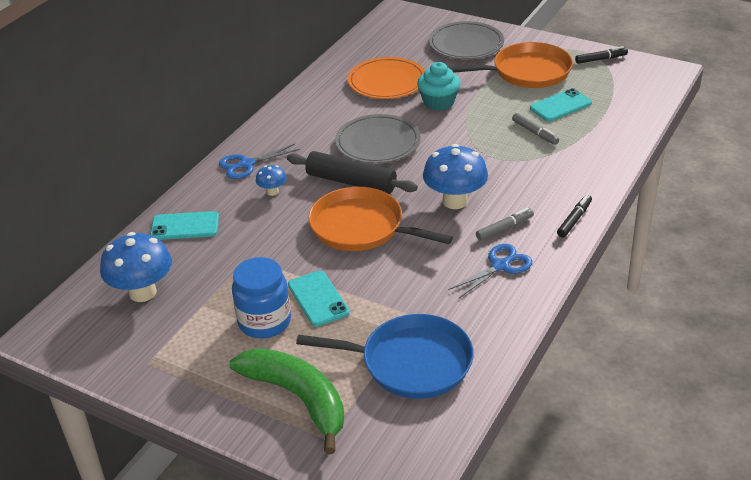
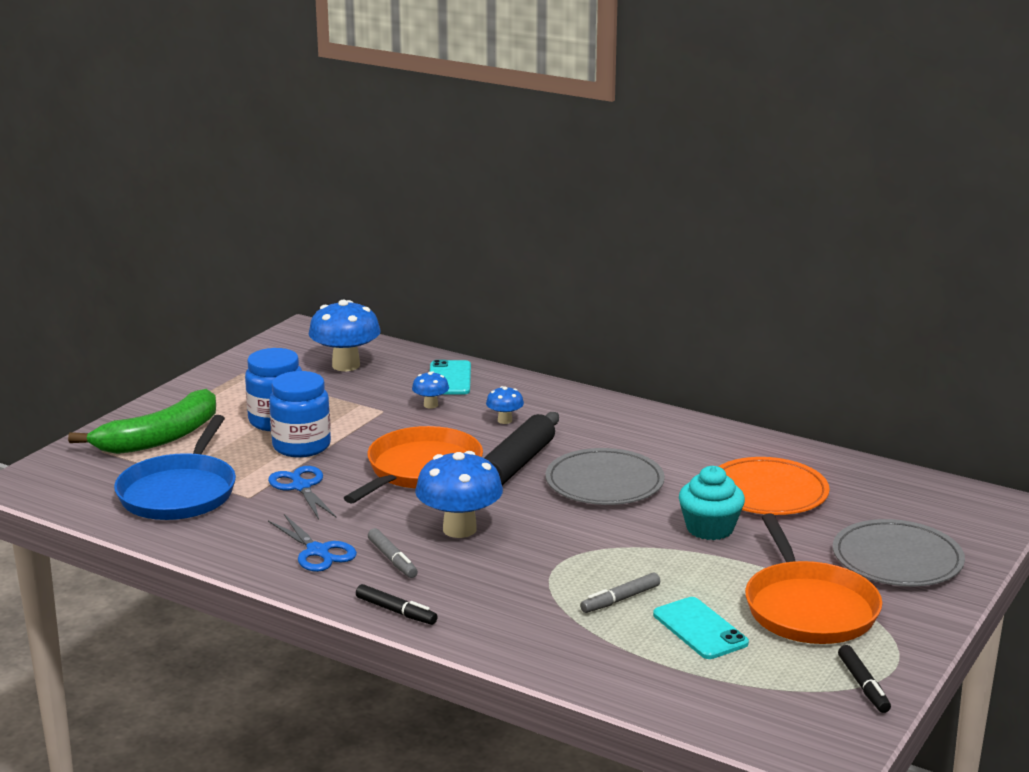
camera: 90 degrees right, 15 degrees down
(239, 232) = (430, 405): none -> blue mushroom
(247, 164) = (564, 405): blue scissors -> blue scissors (301, 487)
(318, 299) = (301, 446): turquoise phone -> blue jar

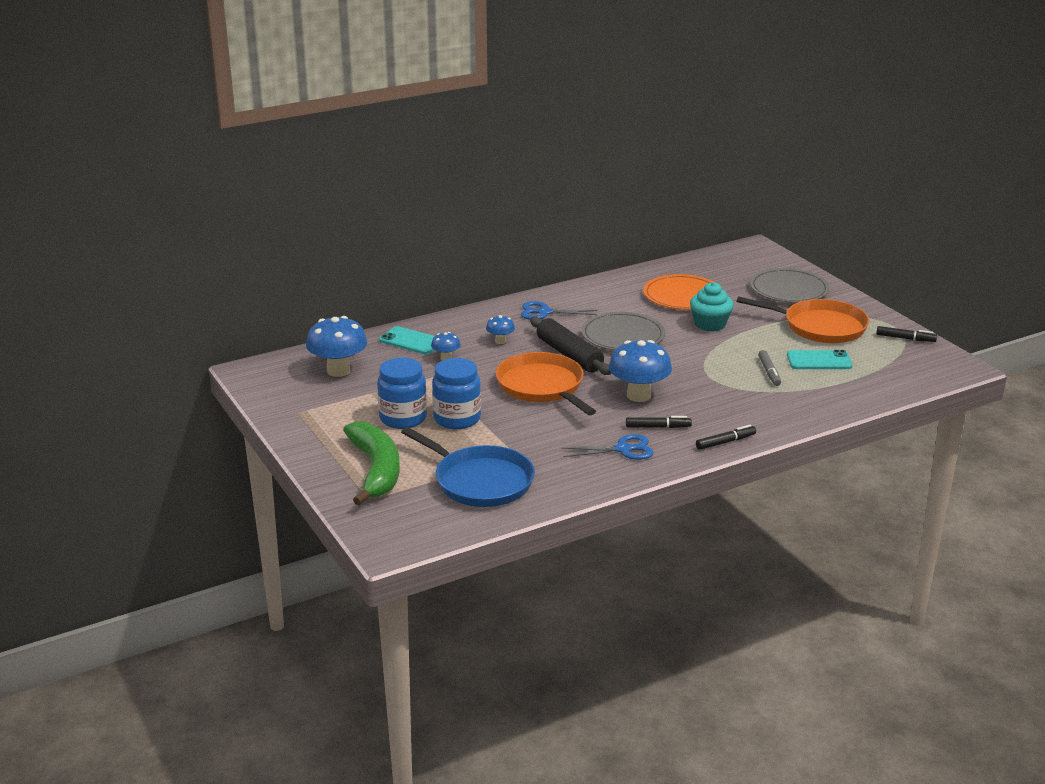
camera: 60 degrees left, 5 degrees up
(301, 487) = (522, 433): blue scissors -> blue scissors (545, 312)
(392, 559) = (658, 427): grey marker -> black marker

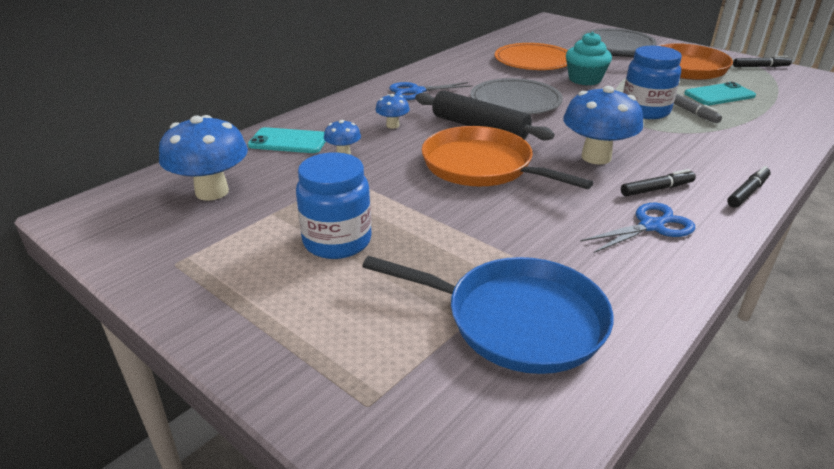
camera: 20 degrees left, 5 degrees up
(376, 470) = (346, 340): green banana -> none
(457, 419) = (411, 227): blue jar -> blue jar (645, 111)

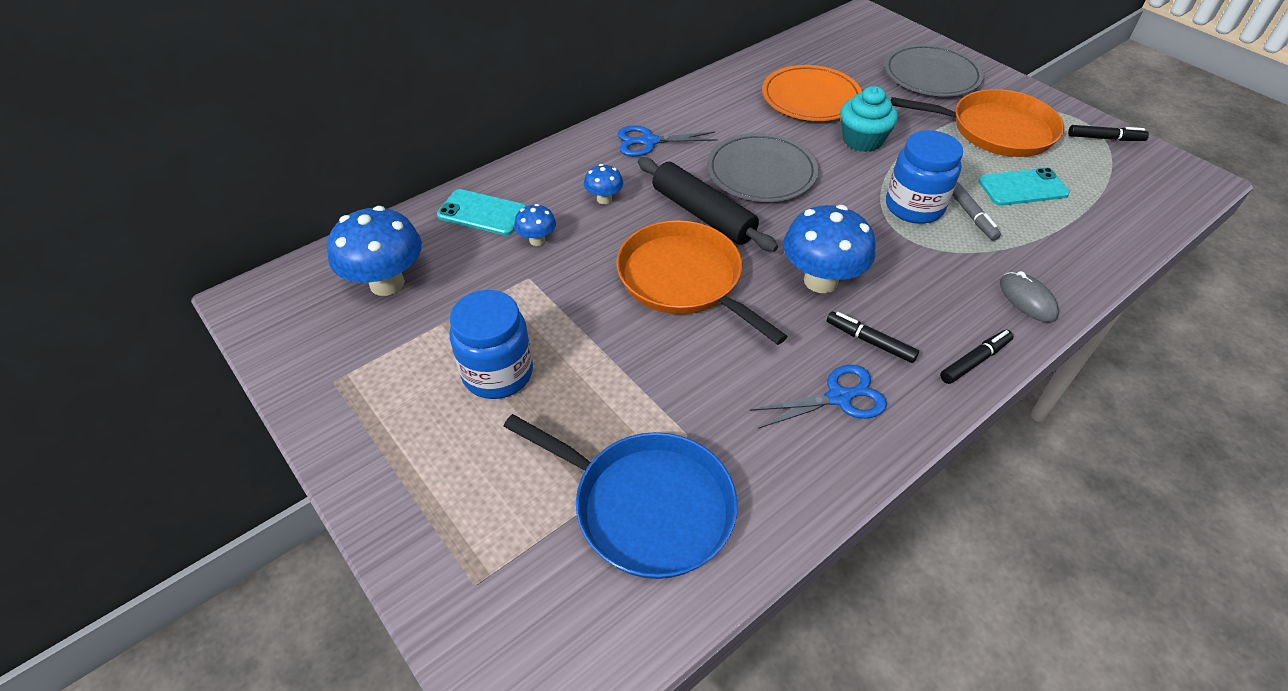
camera: 10 degrees right, 15 degrees up
(656, 189) = (870, 341): black marker -> black marker turned 135 degrees counterclockwise
(764, 154) = (1027, 300): none -> grey mouse

